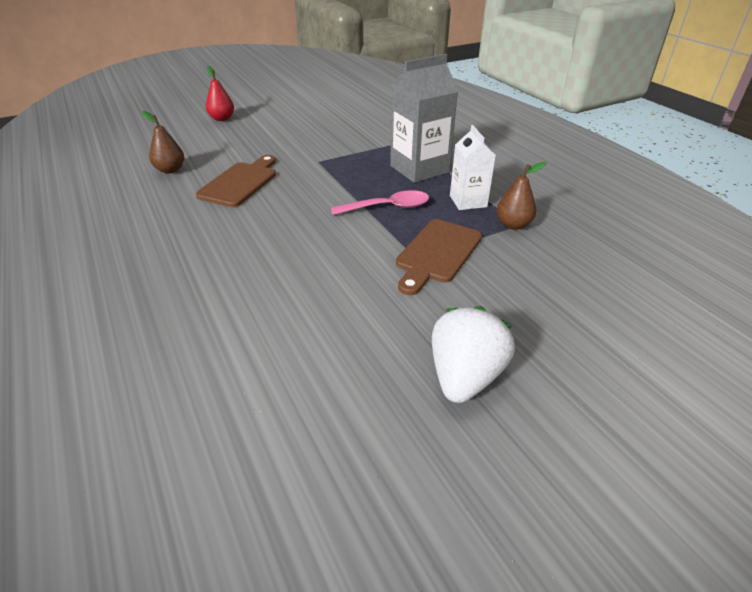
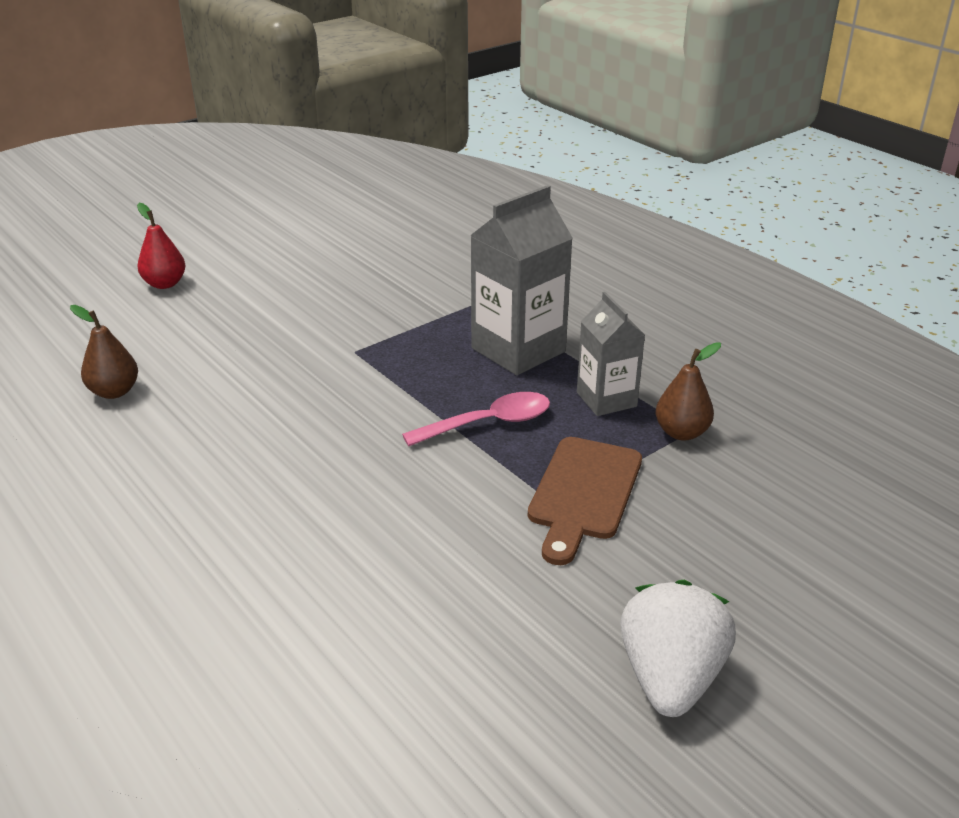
camera: 10 degrees left, 5 degrees down
(240, 183) = (241, 403): brown cutting board -> none
(468, 201) = (606, 399): white carton -> grey carton

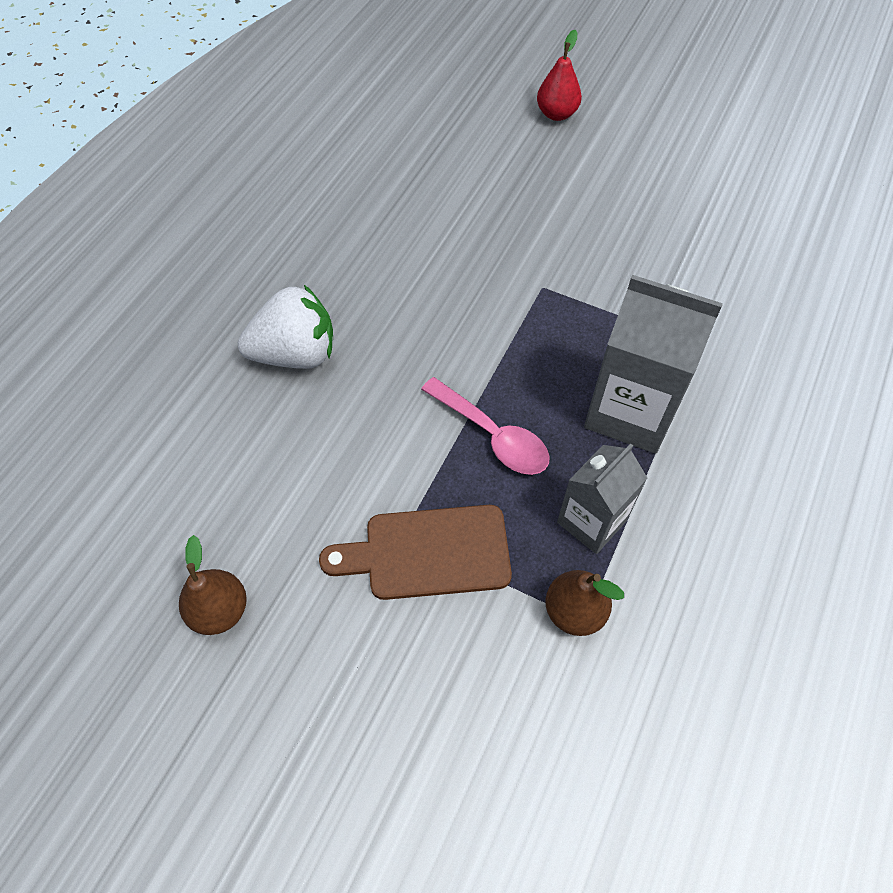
camera: 65 degrees right, 25 degrees up
(114, 391) = (390, 169): brown pear -> brown pear (220, 610)
(670, 678) = (215, 704): white strawberry -> white strawberry (295, 354)

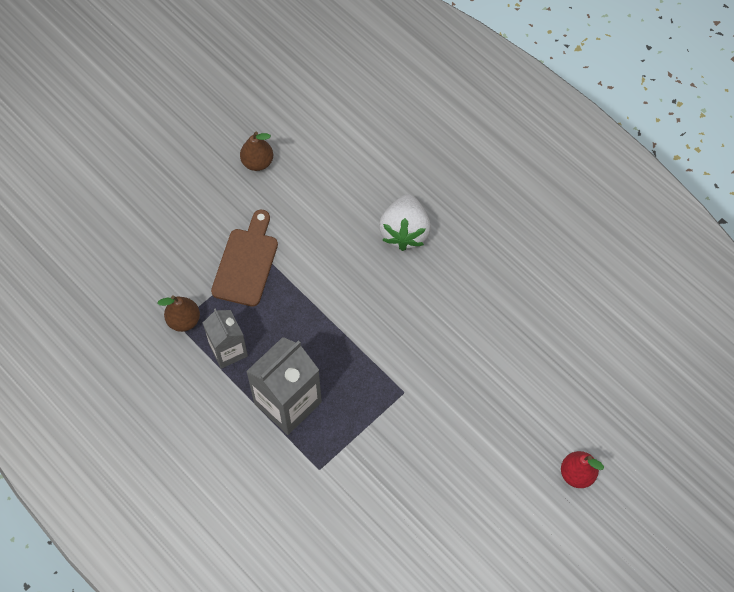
camera: 110 degrees right, 5 degrees up
(492, 435) = (304, 319): pink spoon -> none

